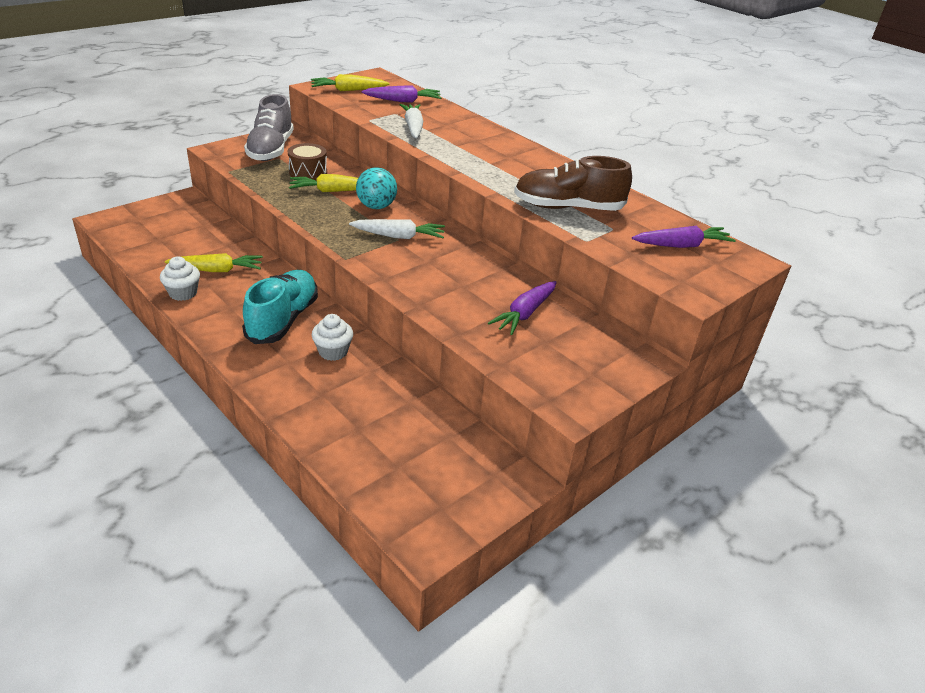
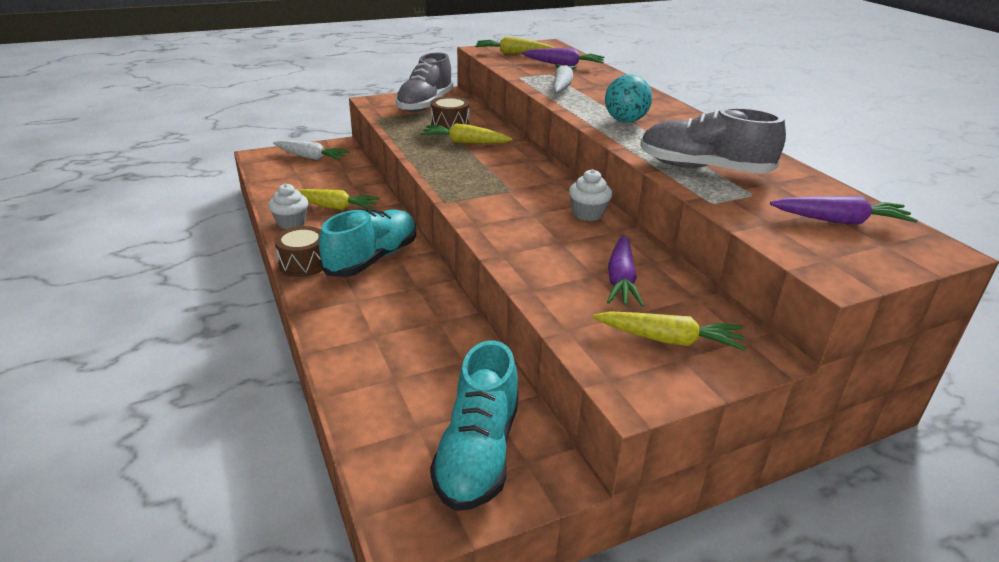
camera: 20 degrees right, 5 degrees down
(219, 334) = (303, 263): none -> brown drum
(333, 352) = (407, 296): white cupcake -> white cupcake (588, 214)
(376, 206) = (503, 159): turquoise ball -> turquoise ball (625, 121)
(399, 236) = (512, 188): white carrot -> white carrot (311, 157)
(453, 475) = (478, 452): none -> turquoise shoe
(525, 313) = (621, 280): purple carrot -> purple carrot turned 45 degrees counterclockwise
(568, 208) = (703, 169): brown shoe -> grey shoe
(579, 360) = (669, 340): none -> yellow carrot

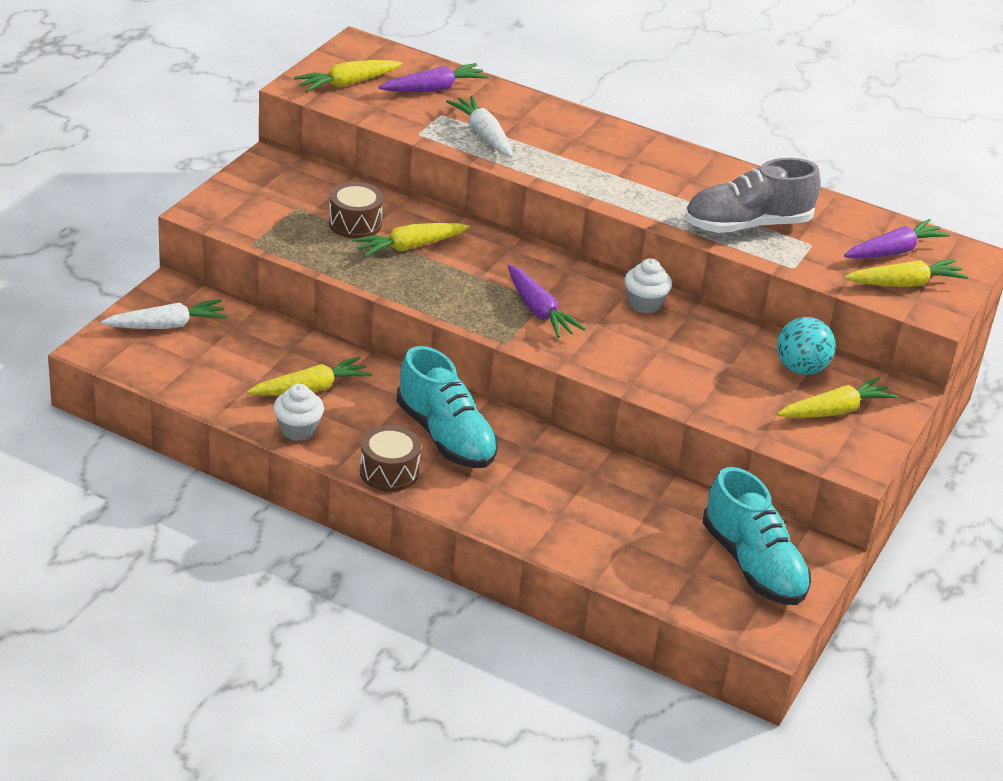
camera: 40 degrees left, 5 degrees up
(372, 259) = (446, 436): turquoise shoe -> turquoise shoe turned 150 degrees clockwise
(425, 104) = (274, 195): grey shoe -> none
(621, 280) = (748, 368): purple carrot -> purple carrot (539, 311)
(625, 121) = (612, 177): turquoise ball -> turquoise ball (801, 368)
(824, 245) = (904, 284): none -> yellow carrot

